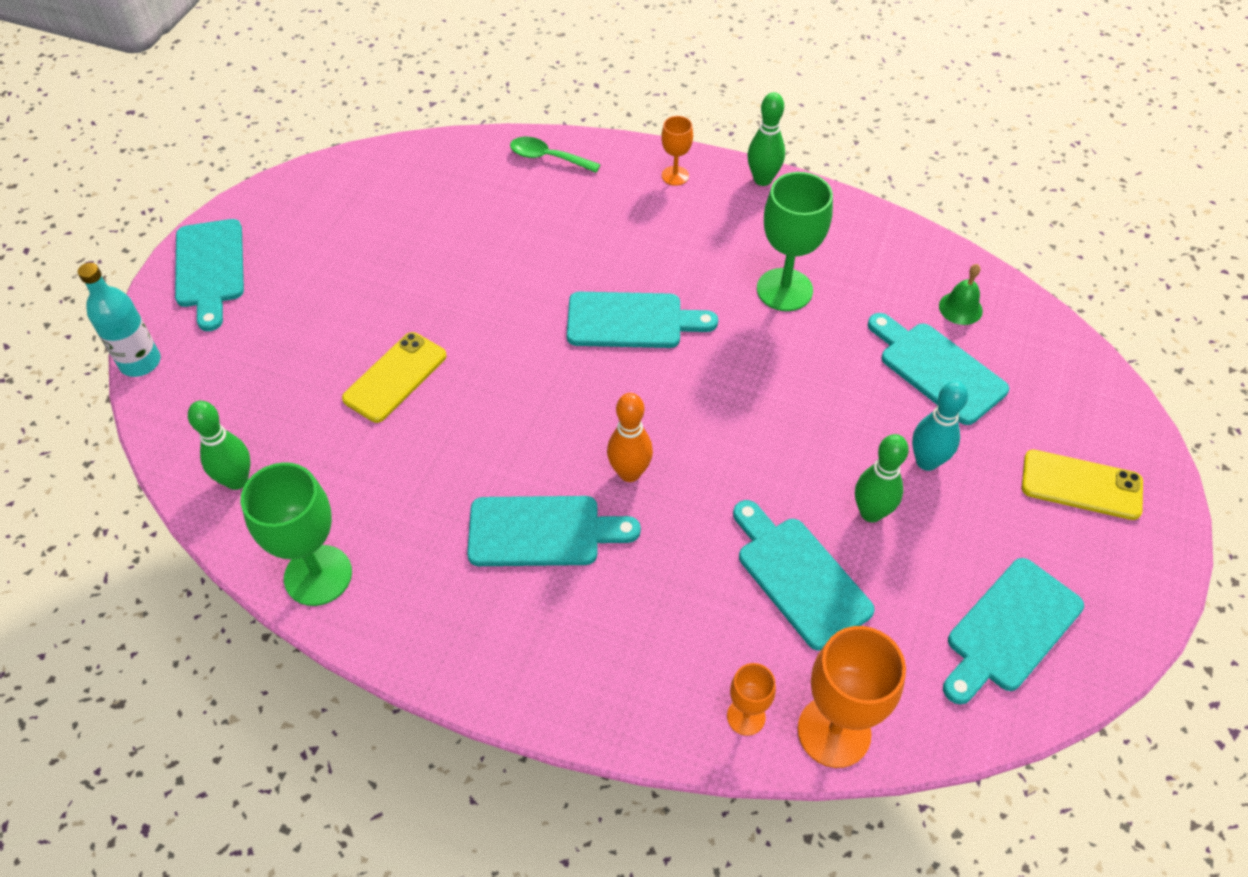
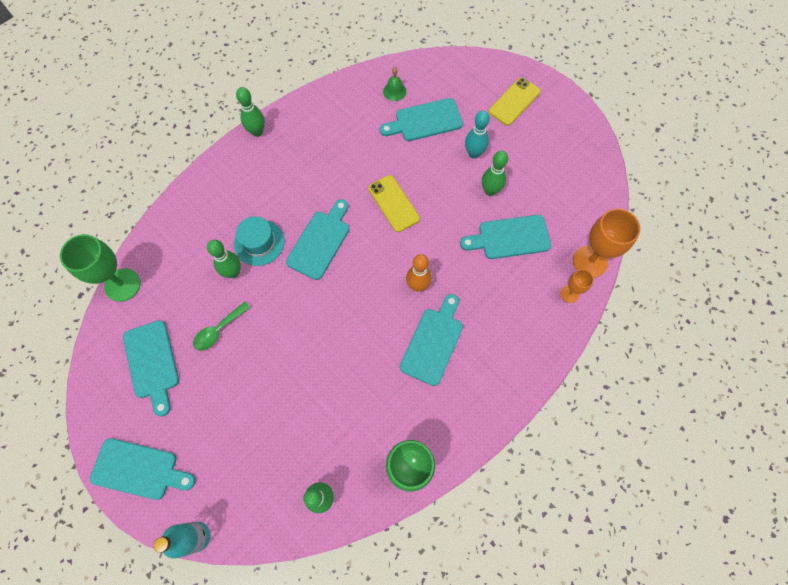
camera: 65 degrees left, 15 degrees up
(395, 377) = (293, 382): yellow phone -> yellow phone (393, 203)
(527, 245) = (233, 272): none -> green bowling pin
(548, 158) = (169, 232): green spoon -> green spoon (218, 330)
(588, 254) = (259, 242): none -> turquoise hat
(675, 176) = (227, 172): orange goblet -> none
(784, 290) = (340, 160): green goblet -> green goblet (122, 285)
(1010, 629) = (570, 169): turquoise cutting board -> turquoise cutting board (152, 363)

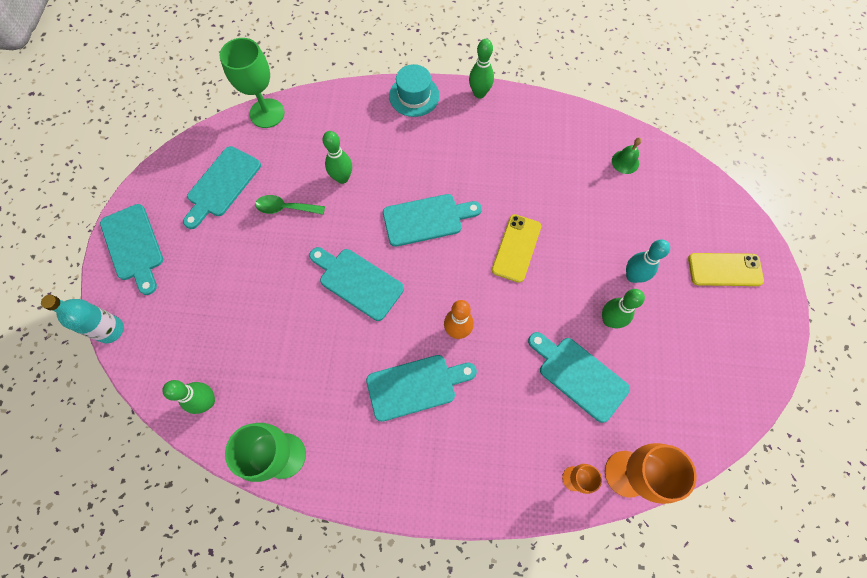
camera: 50 degrees right, 0 degrees up
(259, 242) = (384, 175): turquoise hat -> turquoise hat (414, 96)
(425, 121) = (622, 209): turquoise cutting board -> turquoise cutting board (358, 282)

